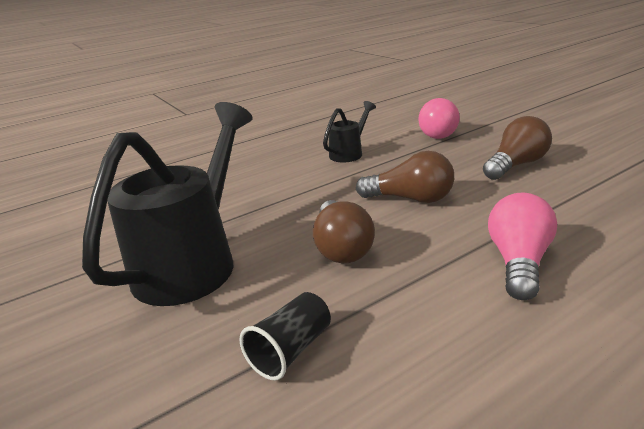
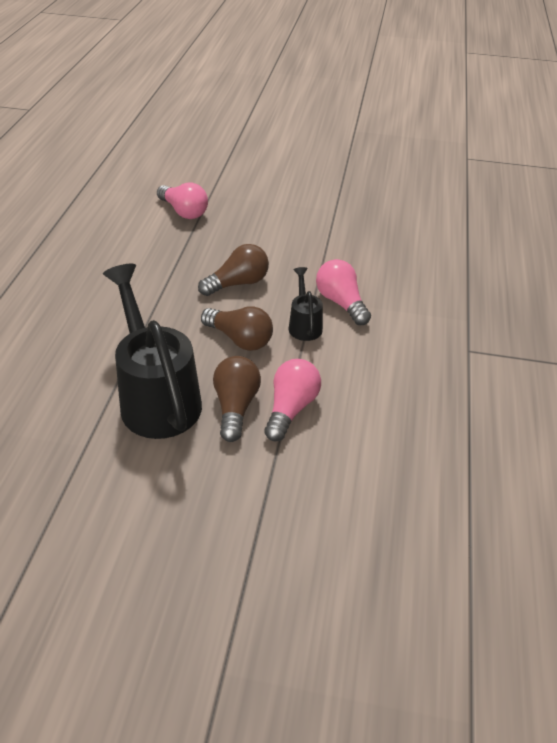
camera: 50 degrees left, 15 degrees up
(291, 350) = (291, 408): black cup -> pink light bulb
(349, 153) = (140, 257): black watering can -> black watering can (304, 324)
(516, 165) = (272, 227): brown light bulb -> brown light bulb (235, 406)

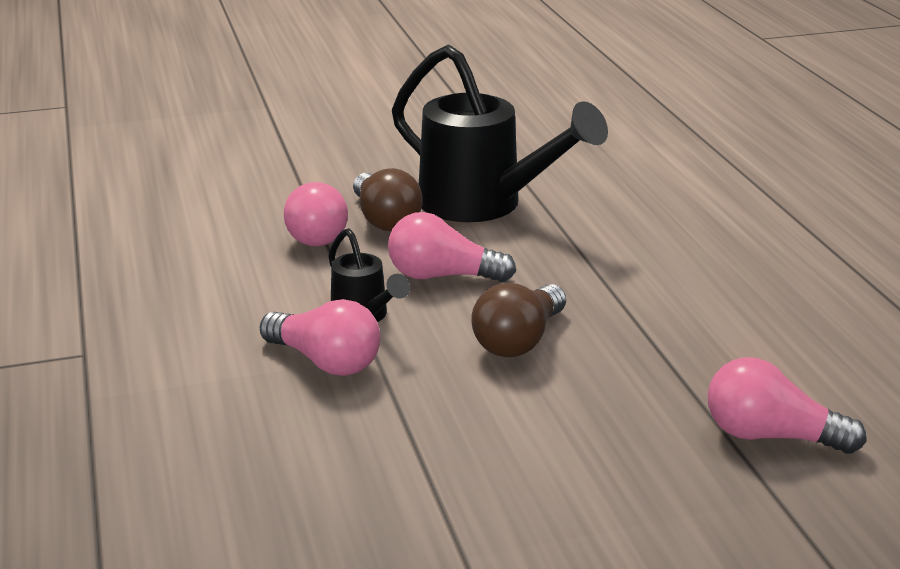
camera: 155 degrees right, 15 degrees down
(240, 339) = (442, 276): brown light bulb -> pink light bulb

